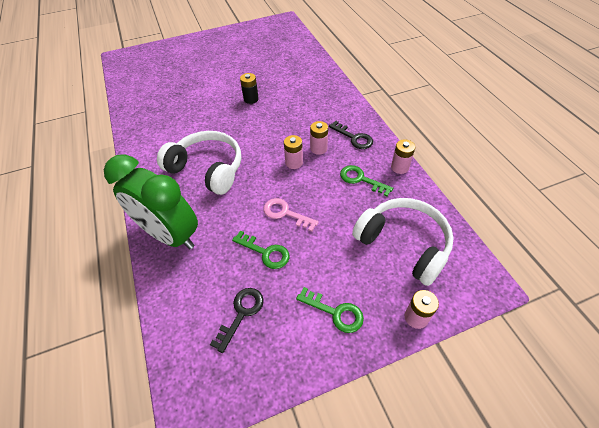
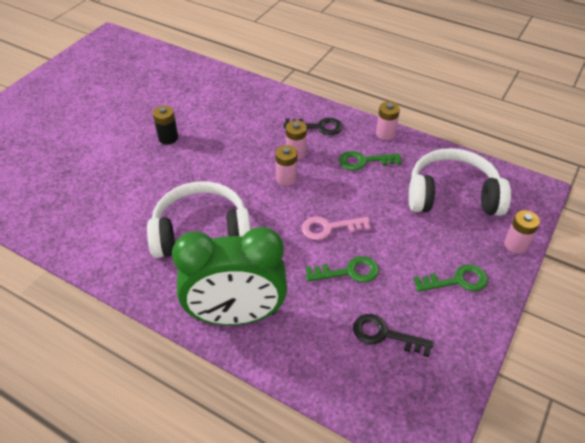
camera: 40 degrees left, 5 degrees down
(241, 313) = (384, 334): black key -> black key turned 60 degrees counterclockwise

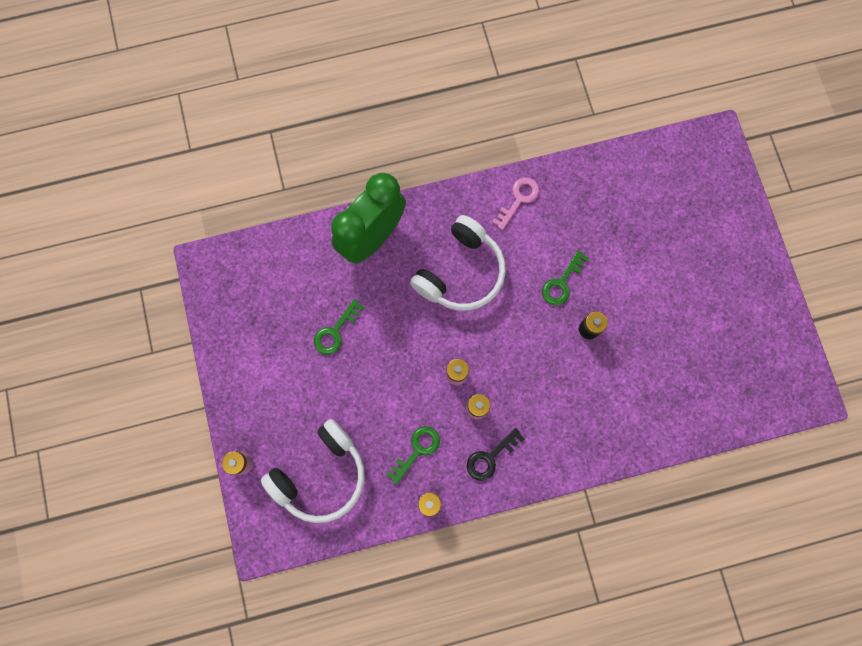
camera: 135 degrees right, 30 degrees up
(329, 228) = (381, 356): pink key -> pink key (518, 199)
(384, 334) = (275, 305): black key -> none
(457, 281) = (260, 390): green key -> green key (562, 283)

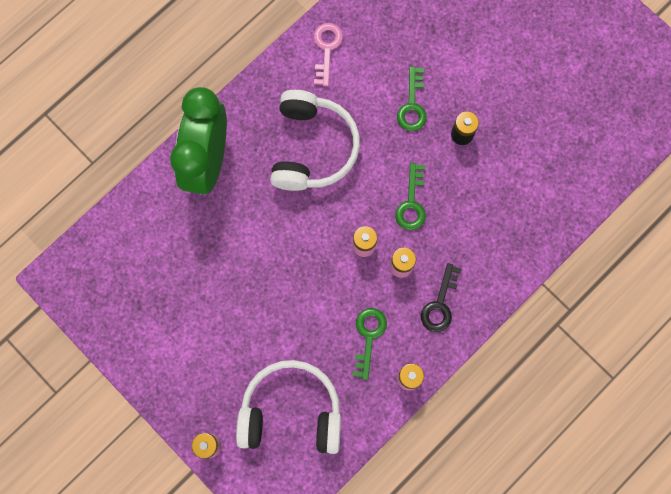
camera: 30 degrees left, 0 degrees up
(321, 474) = (291, 412): white headphones -> white headphones turned 105 degrees counterclockwise
(335, 331) = (225, 270): green key -> green key (411, 203)

